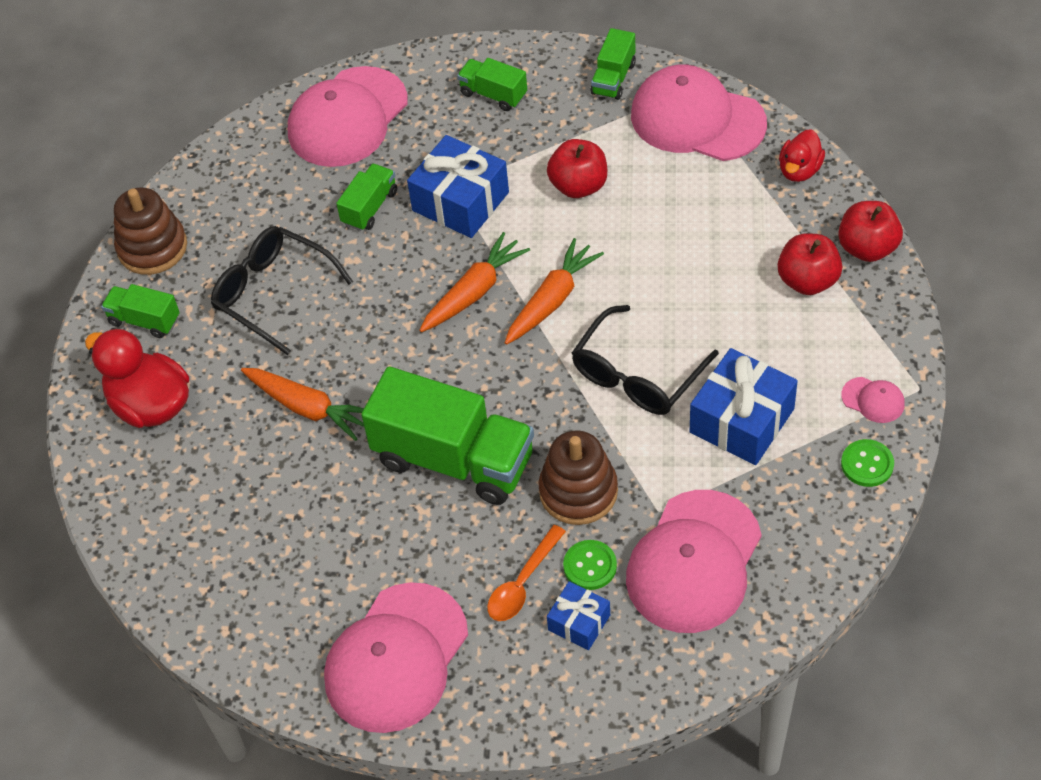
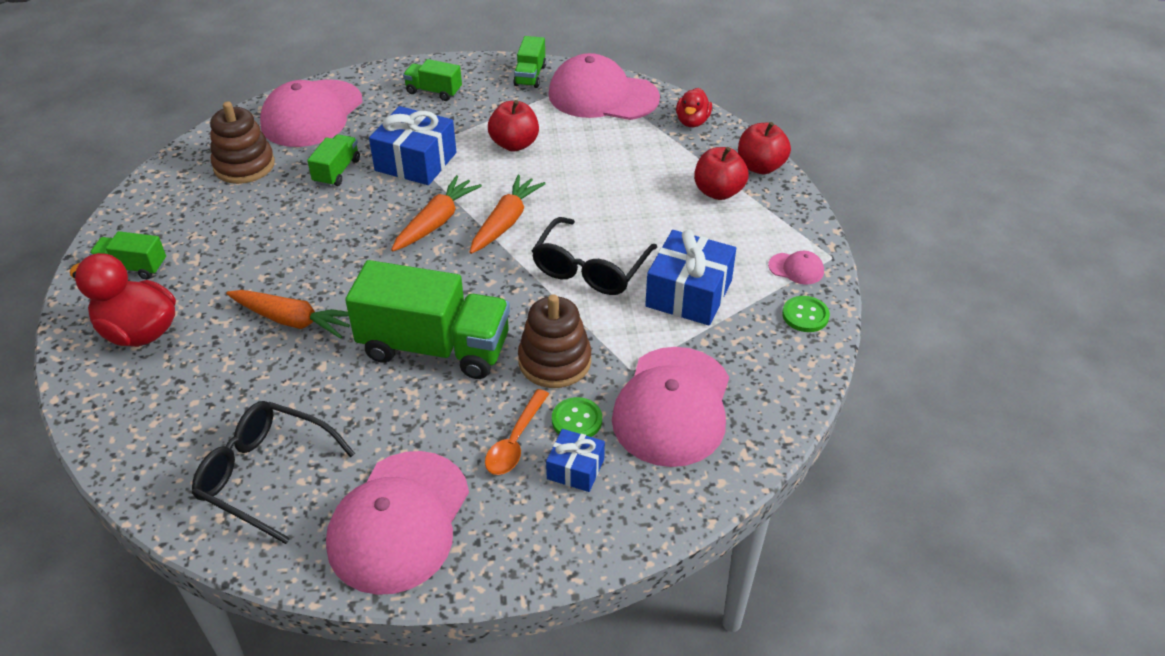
camera: 15 degrees left, 10 degrees down
(152, 247) = (140, 214): brown stacking toy -> brown stacking toy (244, 165)
(272, 293) = (254, 237): black glasses -> black glasses (264, 475)

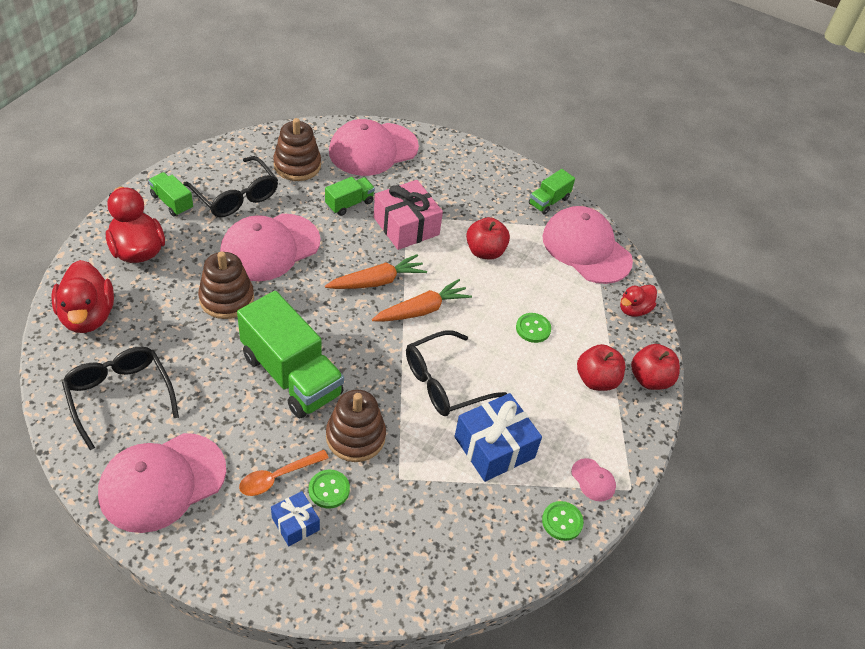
camera: 30 degrees right, 5 degrees up
(144, 424) = (87, 316): none -> red duck
(204, 225) = (236, 196): none -> black glasses
(292, 320) = (226, 299): orange carrot -> brown stacking toy
(416, 161) = (406, 226): blue gift -> pink gift
(434, 91) = (468, 176): green truck -> none
(623, 182) = (533, 328): none -> green button
(672, 406) = (399, 524): pink cap -> pink cap (270, 247)

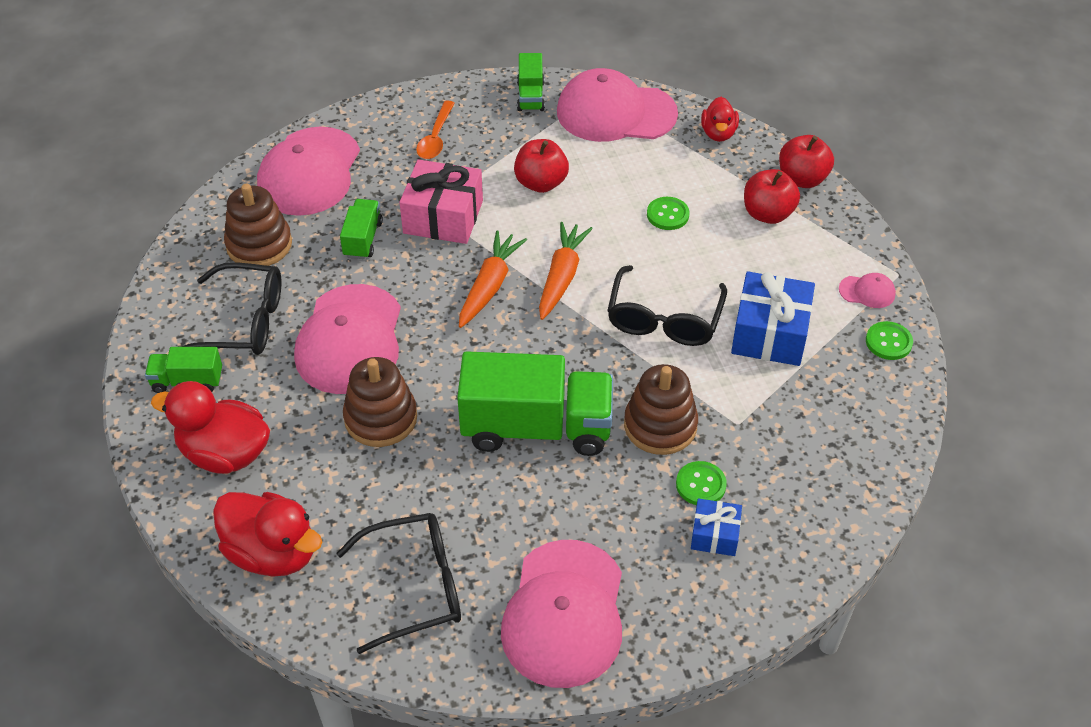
camera: 40 degrees left, 0 degrees up
(119, 396) = (416, 587): black glasses -> black glasses turned 150 degrees clockwise
(277, 477) = (648, 515): orange spoon -> orange spoon (436, 138)

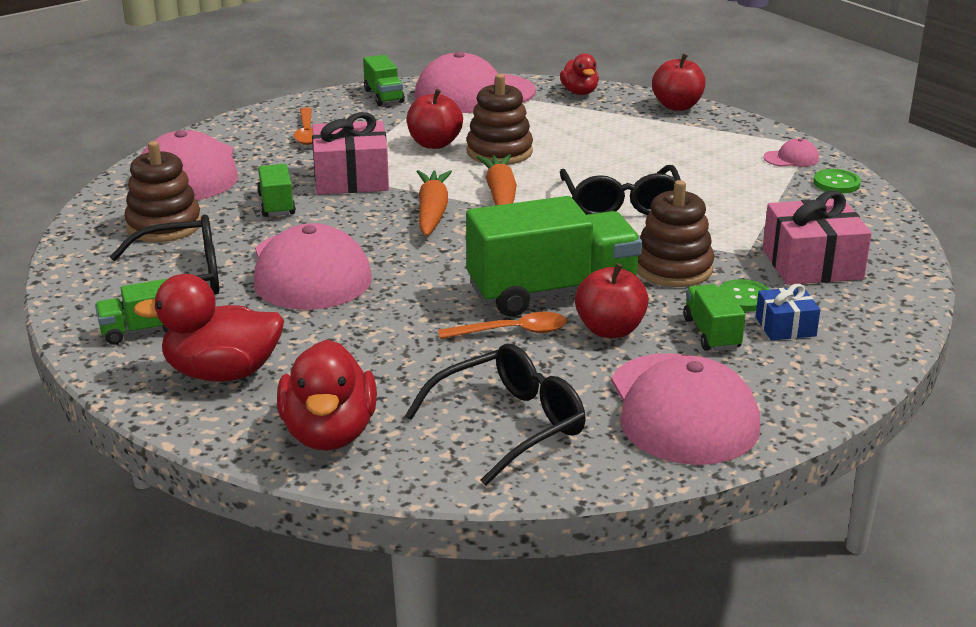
camera: 20 degrees left, 20 degrees down
(272, 553) = (329, 434): red duck -> red duck turned 75 degrees clockwise
(381, 418) = (382, 316): brown stacking toy -> brown stacking toy (499, 152)
(476, 471) = (512, 332): none -> orange spoon
(644, 524) = (711, 333): none -> green truck
(667, 215) = (572, 144): green button -> none
(767, 214) = (663, 129): red apple -> red apple (610, 330)
(770, 333) = (727, 196): blue gift -> none
(791, 455) = (812, 264): none -> pink gift

